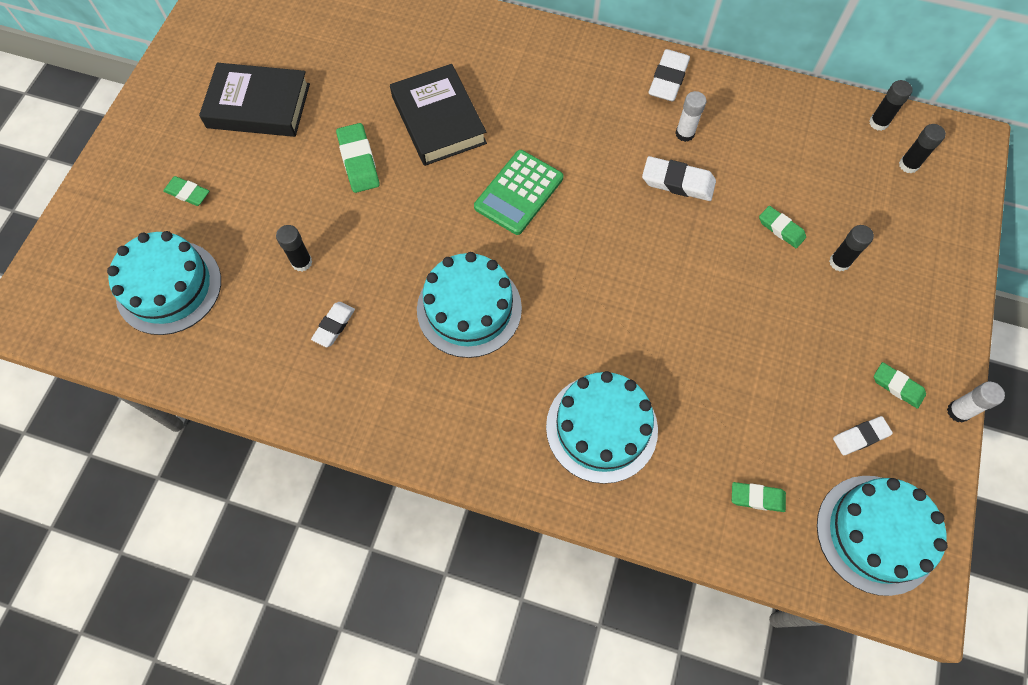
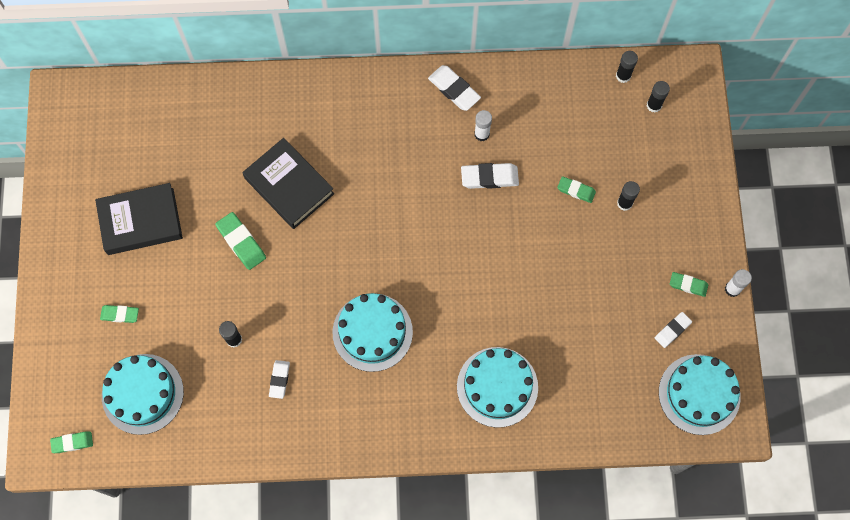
camera: 20 degrees left, 5 degrees up
(519, 193) = (374, 227): green calculator -> none
(668, 79) = (454, 90): white eraser -> white eraser turned 45 degrees counterclockwise
(757, 498) = (616, 398): green eraser -> green eraser (72, 442)

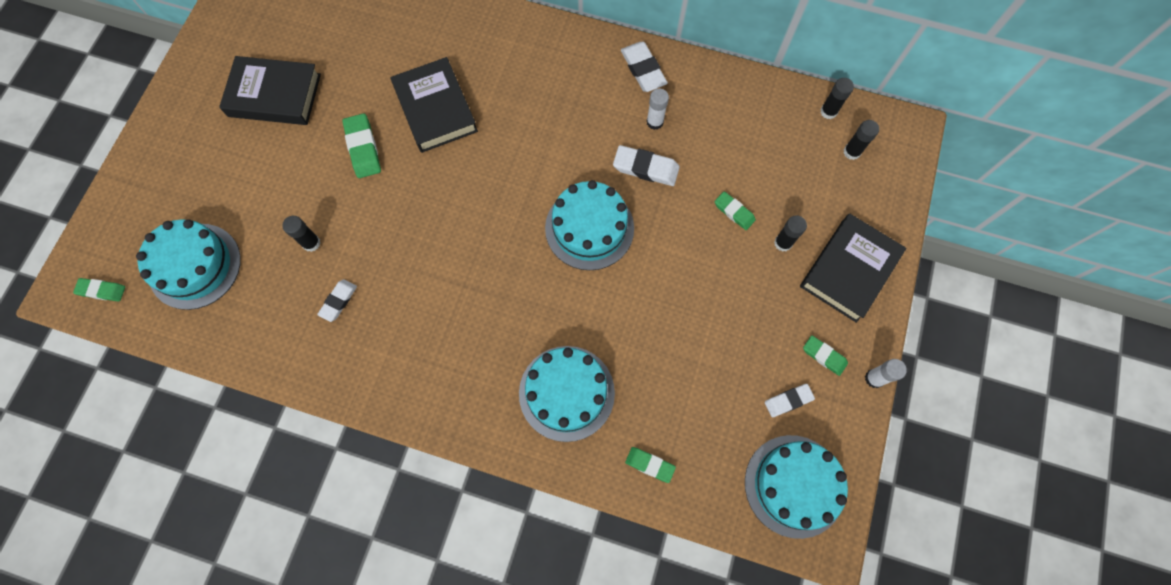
camera: 20 degrees right, 0 degrees up
(120, 314) = (211, 178): green eraser -> green eraser (650, 465)
(372, 332) = (456, 286): turquoise cake -> turquoise cake (589, 228)
(684, 208) = (849, 270): none -> black book

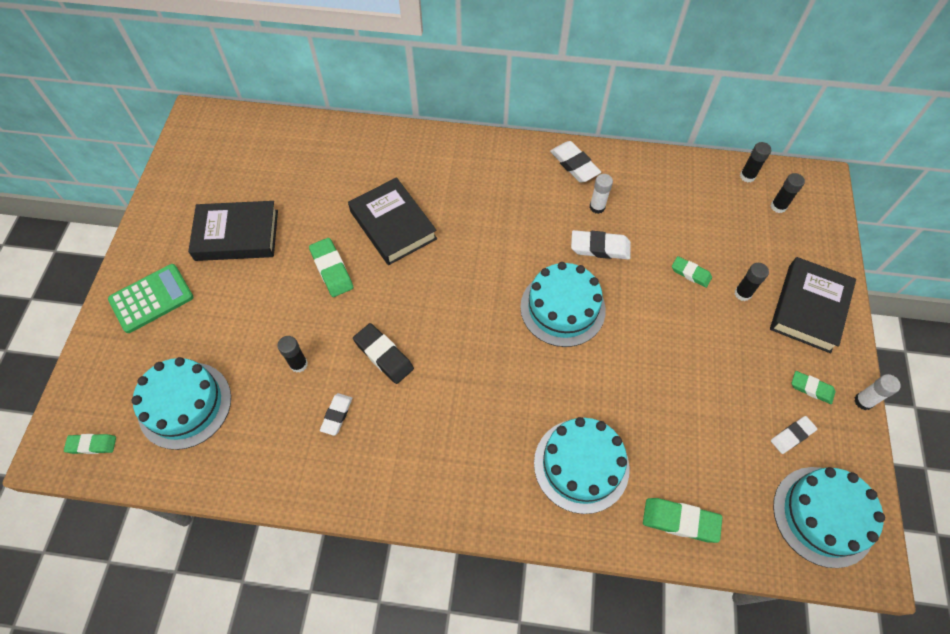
camera: 10 degrees left, 10 degrees down
(179, 150) = (151, 298): none -> green calculator
(397, 248) = (384, 355): none -> black eraser
(650, 465) = (680, 521): green eraser -> green eraser, size x1.54

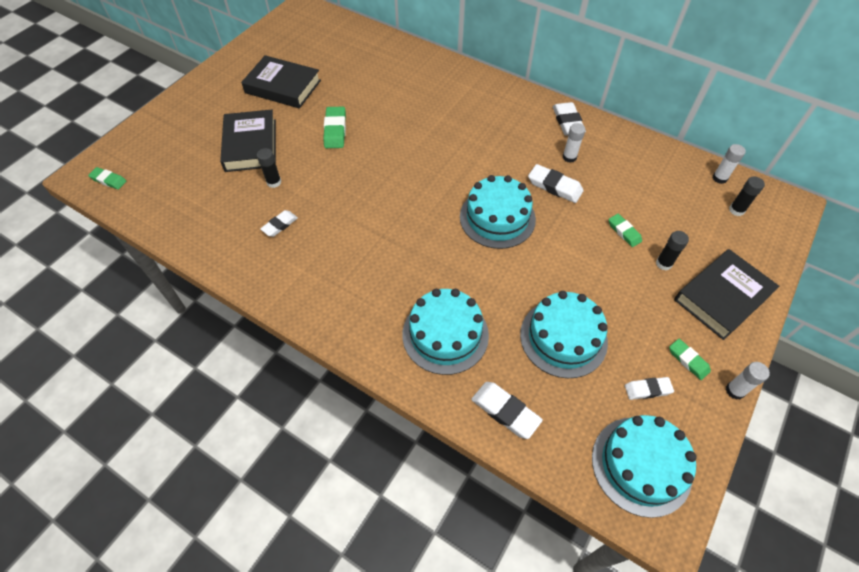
camera: 25 degrees right, 5 degrees down
(151, 298) = (202, 106): green calculator -> none
(185, 405) = (182, 179): turquoise cake -> turquoise cake (563, 338)
(384, 355) = (338, 199): black eraser -> none
(393, 225) = (398, 117): black book -> black book (251, 145)
(680, 521) = (505, 411): green eraser -> white eraser
(747, 176) = (719, 178): black glue stick -> white glue stick

